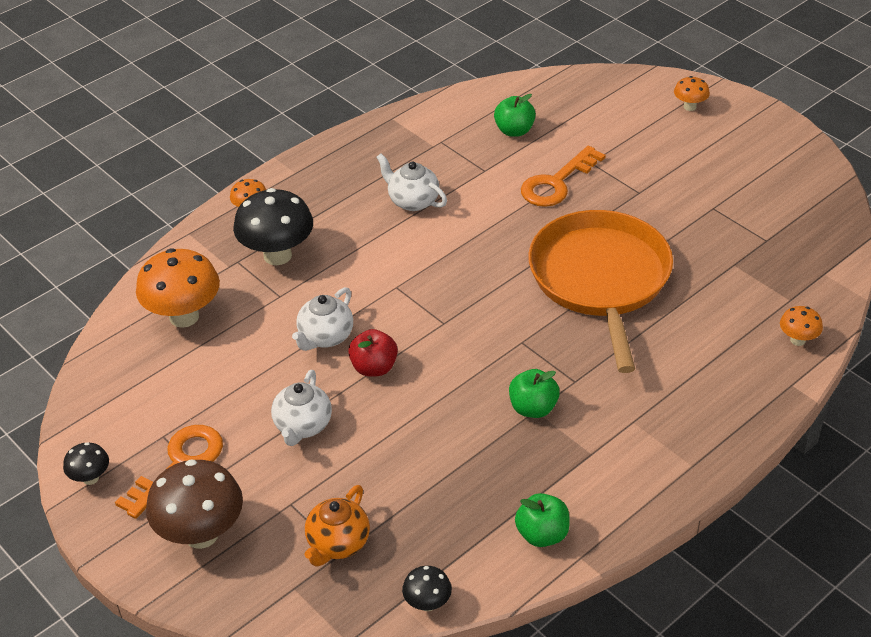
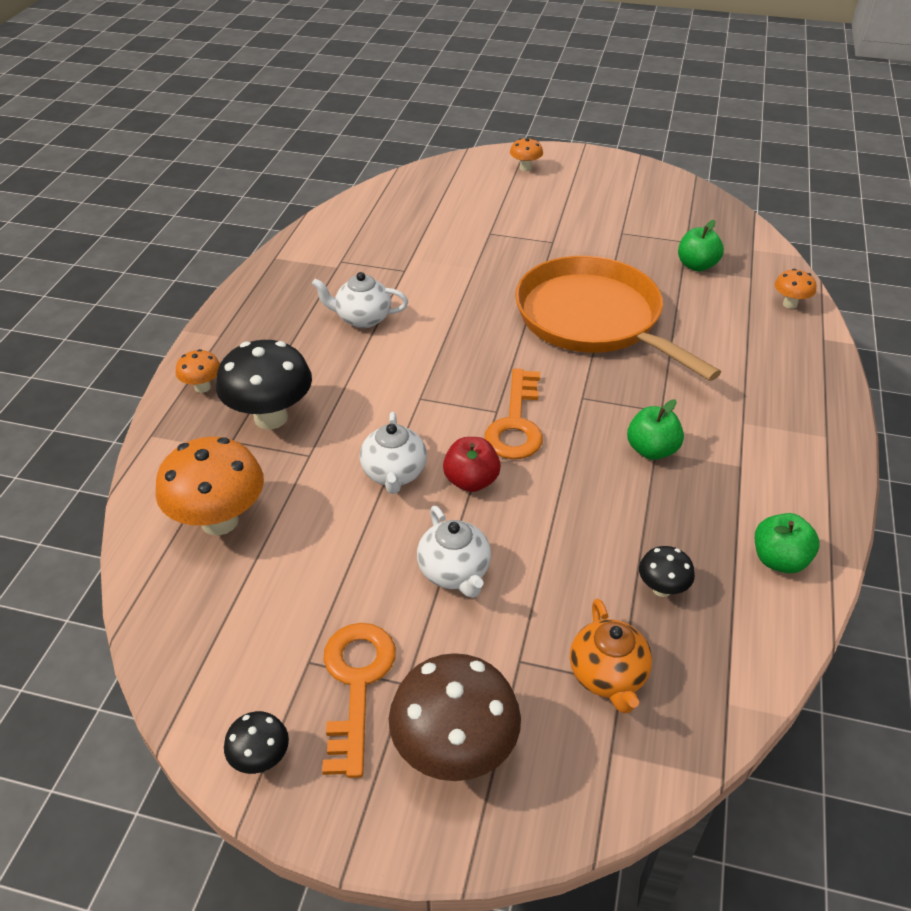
camera: 35 degrees left, 0 degrees up
(427, 603) = (753, 688): black mushroom -> black mushroom (662, 589)
(514, 131) = (399, 231): green apple -> green apple (696, 265)
(557, 183) = (477, 258): orange key -> orange key (516, 423)

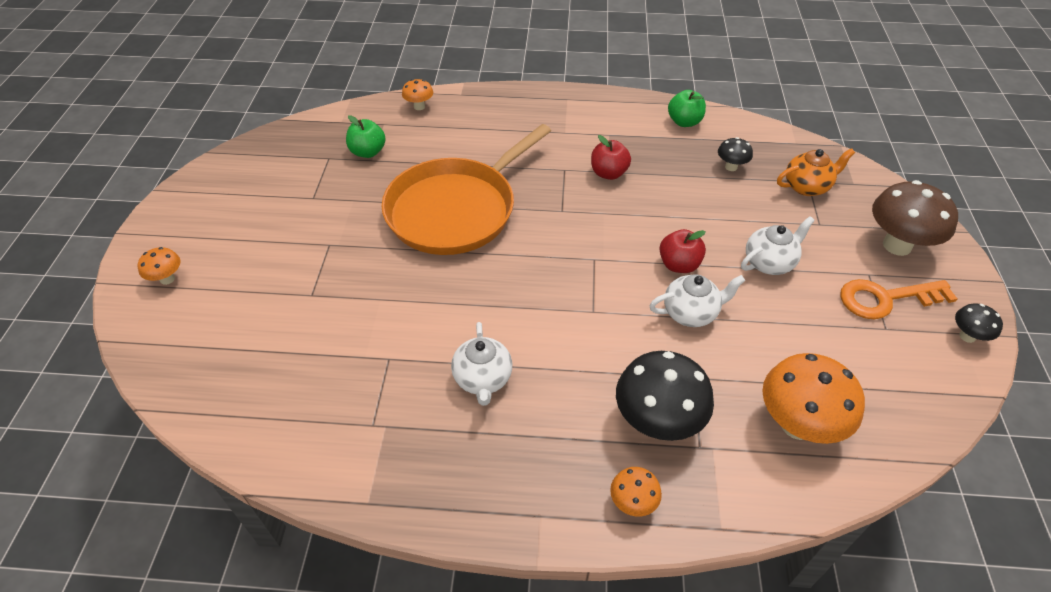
camera: 100 degrees left, 5 degrees up
(516, 423) = (605, 246): orange key -> none
(651, 450) = (608, 173): green apple -> red apple

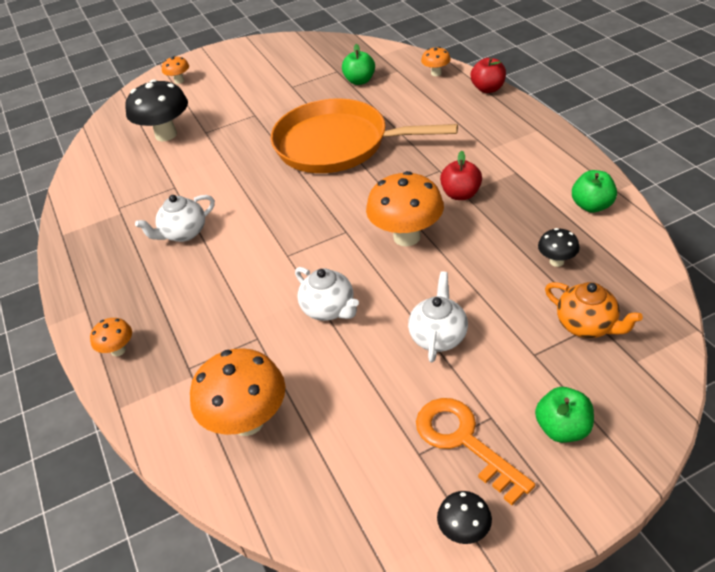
camera: 65 degrees right, 5 degrees down
(635, 226) = (407, 237): none -> orange mushroom
(657, 422) = (198, 334): black mushroom -> black mushroom (166, 135)
(679, 265) = (382, 280): red apple -> red apple (488, 89)
(769, 263) = (438, 336): white teapot -> white teapot turned 105 degrees counterclockwise
(897, 245) = (562, 428): brown mushroom -> green apple

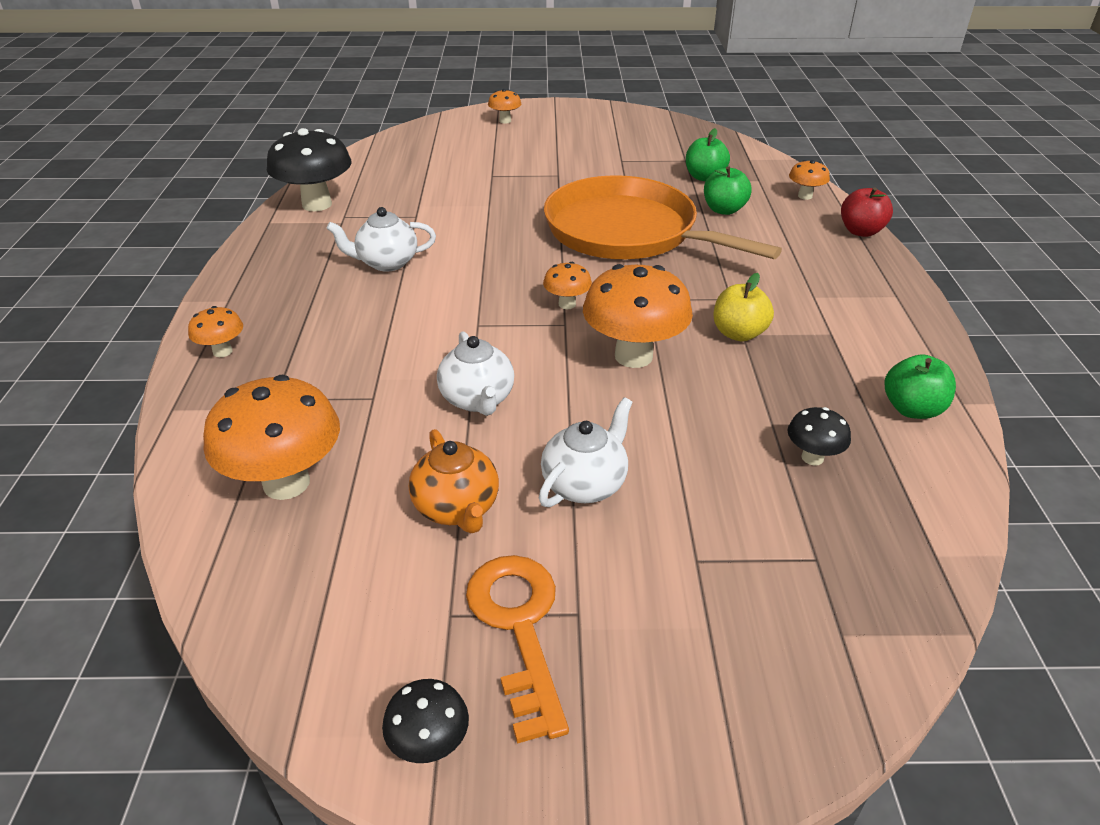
camera: 20 degrees right, 5 degrees down
(166, 135) = (449, 165): black mushroom -> black mushroom (317, 204)
(336, 216) = (567, 304): none -> orange mushroom
(461, 194) = (738, 333): red apple -> yellow apple
(562, 428) = (666, 675): green apple -> green apple (724, 210)
(587, 325) = (799, 555): orange teapot -> orange teapot (457, 508)

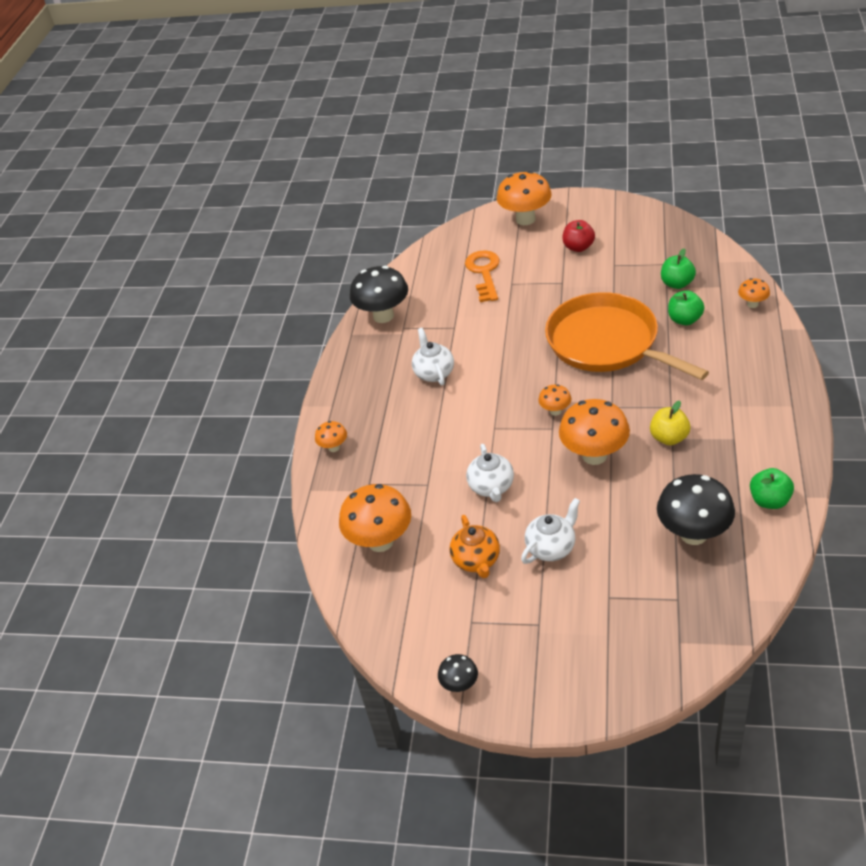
camera: 15 degrees right, 5 degrees up
(386, 263) = (434, 373): white teapot -> white teapot turned 75 degrees clockwise
(505, 121) = (525, 219): orange mushroom -> orange mushroom, size x2.02
(519, 627) = (506, 630): orange key -> orange key (484, 273)
(812, 457) = (693, 534): black mushroom -> black mushroom, size x2.02
(861, 231) = (785, 342): red apple -> red apple (578, 247)

